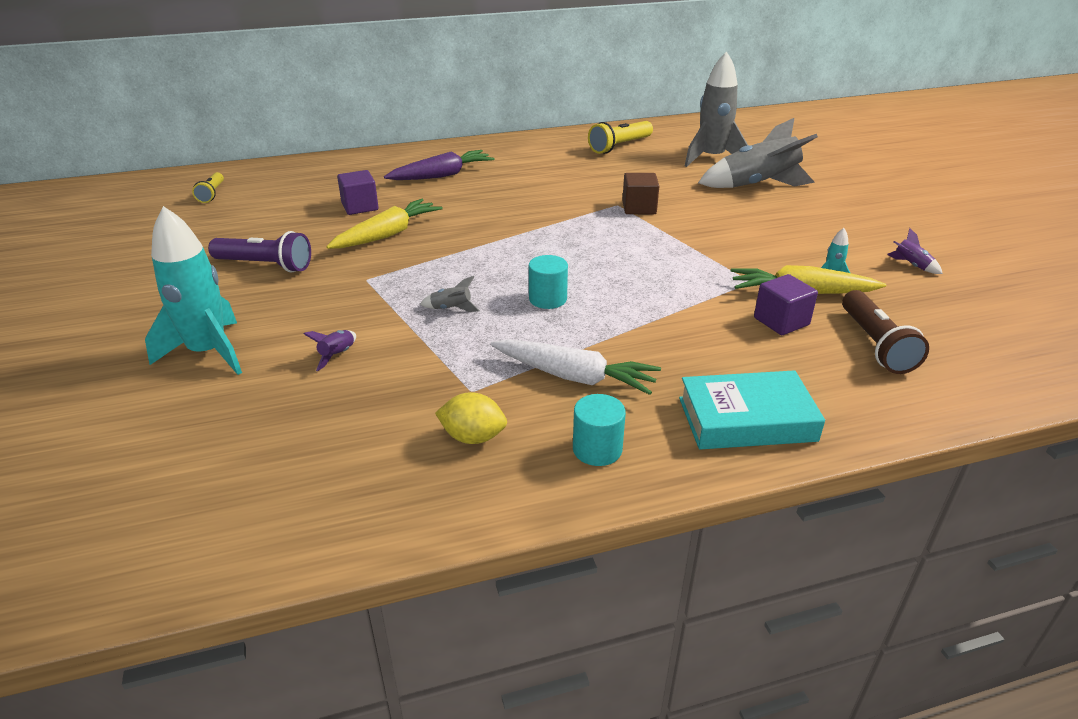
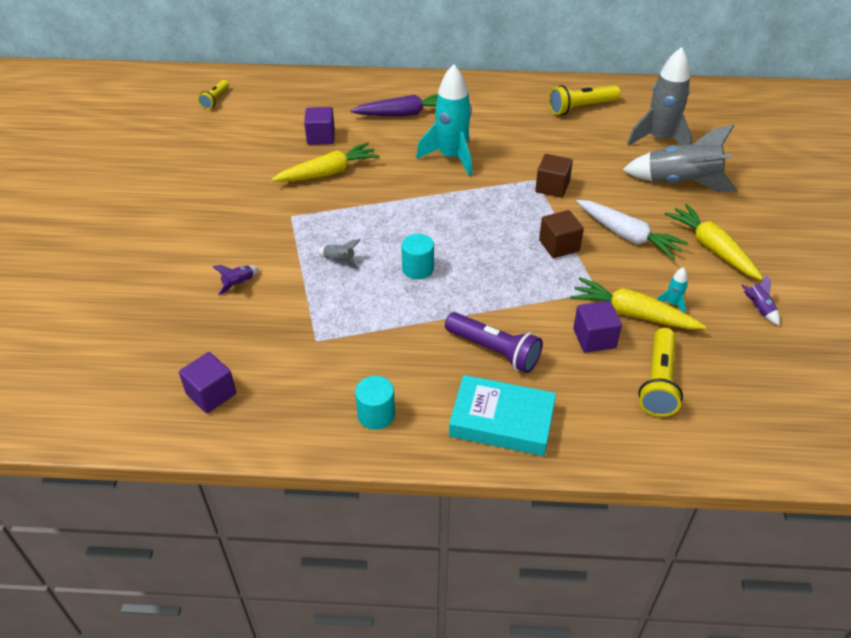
camera: 20 degrees right, 10 degrees up
(208, 352) = (155, 259): turquoise rocket -> turquoise rocket (451, 157)
(265, 265) = (224, 185): purple flashlight -> purple flashlight (494, 351)
(366, 480) = (211, 394): none -> purple cube
(473, 437) = (296, 380): yellow lemon -> none
(575, 377) = (396, 348): white carrot -> white carrot (627, 236)
(683, 252) = (559, 246): none -> brown cube
(828, 228) = (712, 248): none -> yellow carrot
(875, 344) = (658, 382): brown flashlight -> yellow flashlight

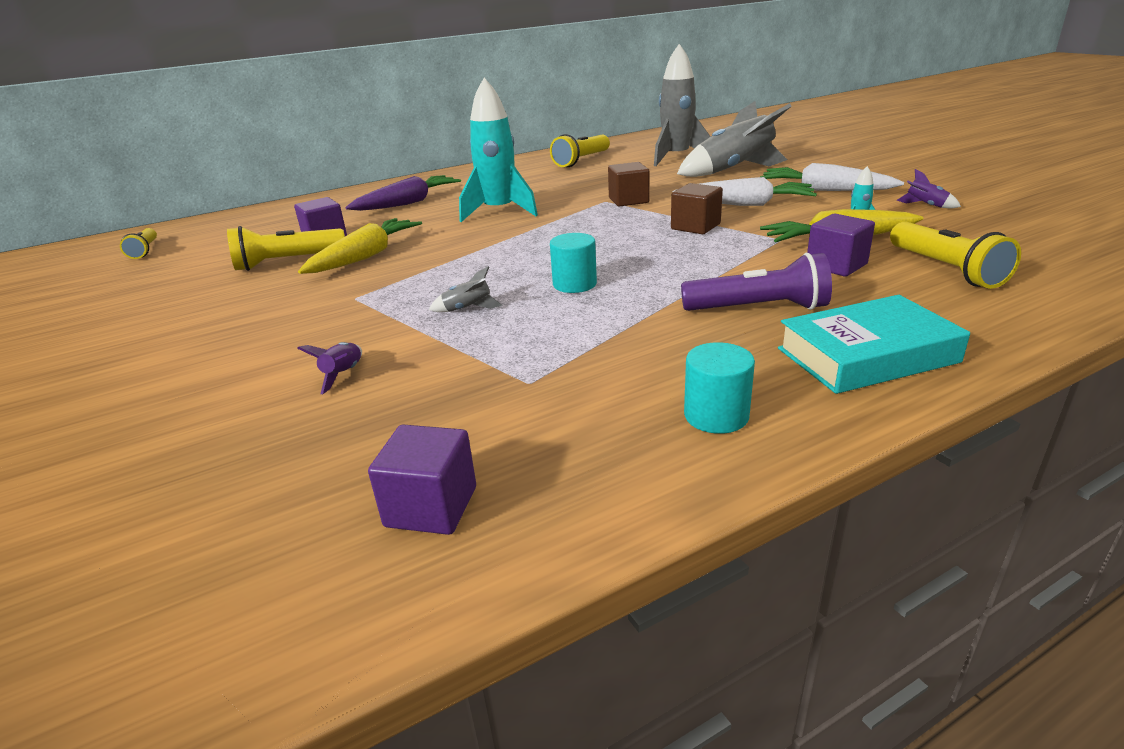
camera: 30 degrees left, 15 degrees down
(282, 156) = (288, 262): none -> yellow flashlight
(712, 248) = (824, 190): yellow carrot -> white carrot

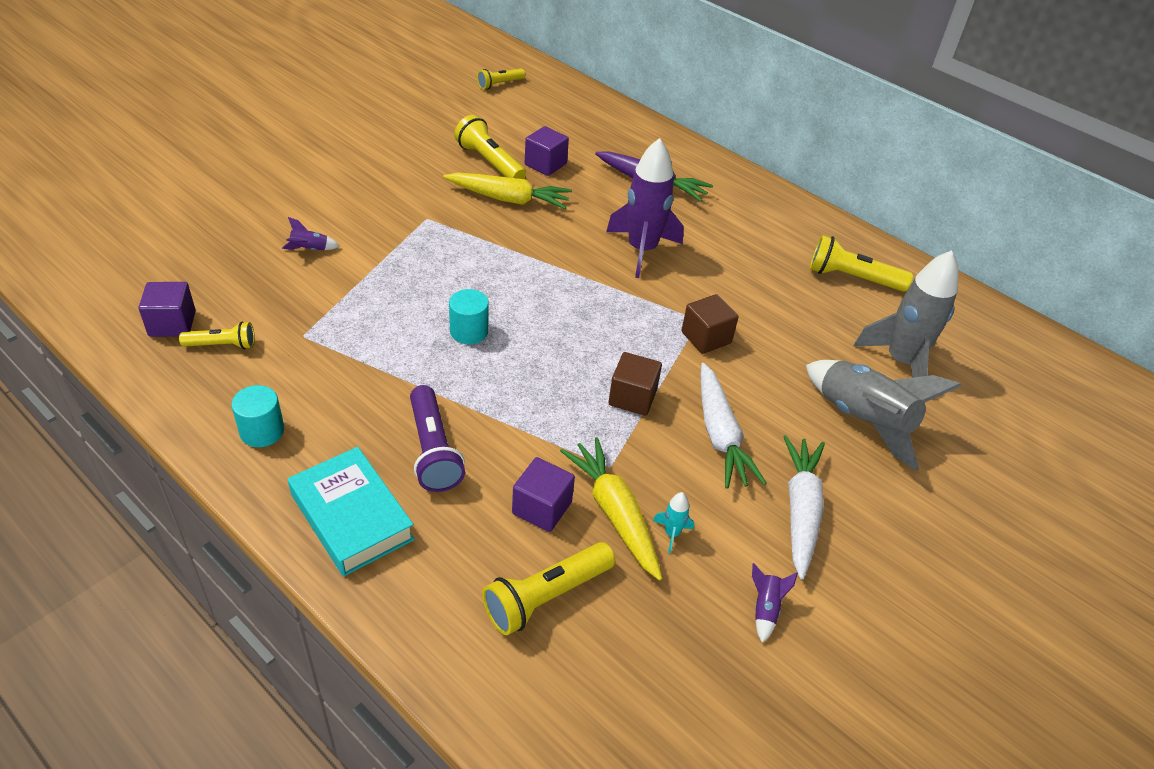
camera: 65 degrees right, 15 degrees up
(468, 309) = (413, 281): grey rocket -> none
(499, 212) = (642, 250): turquoise rocket -> purple rocket
(515, 451) = (222, 345): none -> yellow flashlight

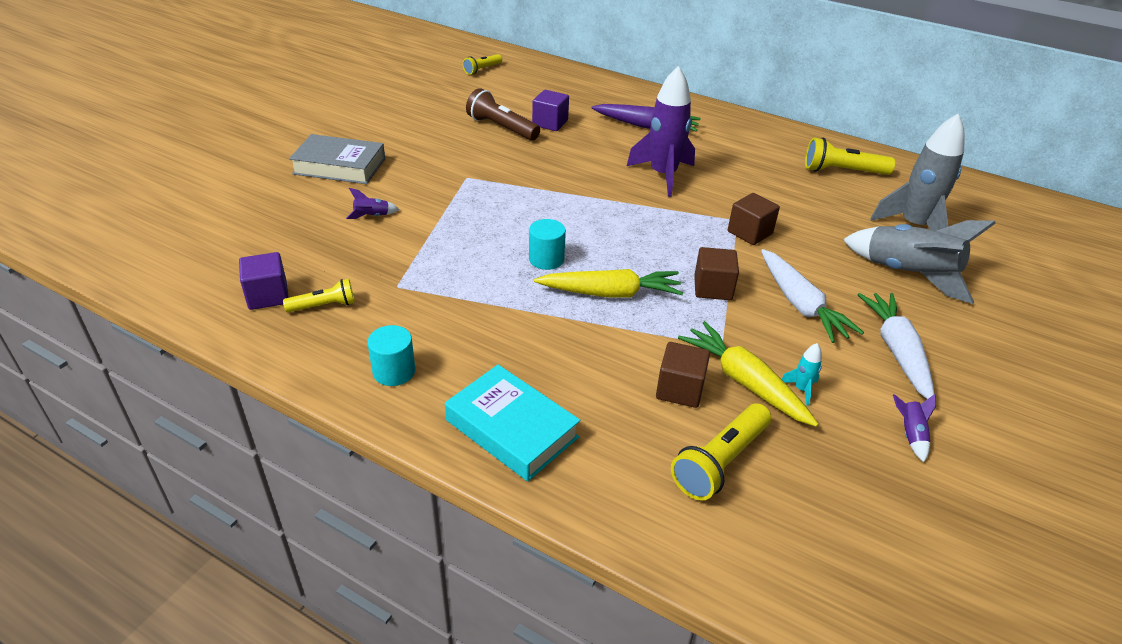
camera: 10 degrees left, 5 degrees down
(300, 184) = (339, 166): none -> grey book
(433, 450) = (560, 360): purple flashlight -> none
(490, 162) = (501, 128): yellow flashlight -> brown flashlight
(509, 199) = (531, 153): yellow carrot -> yellow carrot (611, 293)
(542, 508) = (680, 389): purple cube -> brown cube

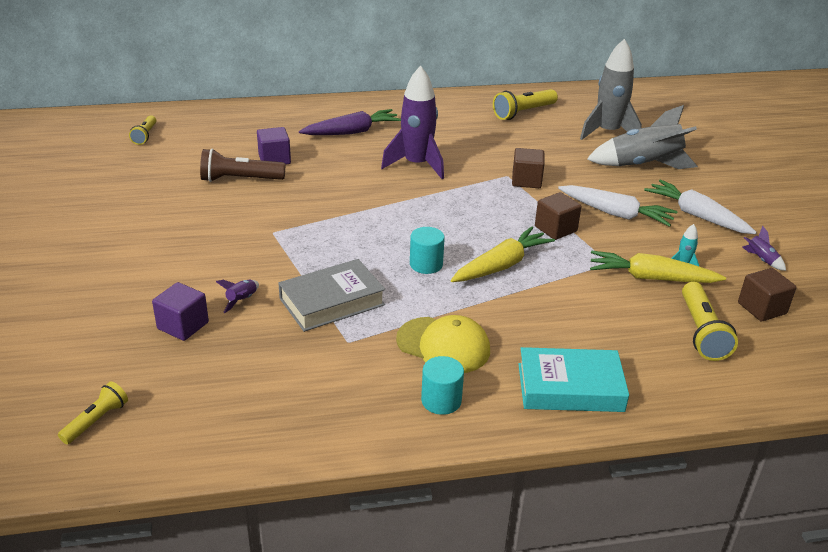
camera: 40 degrees left, 5 degrees down
(268, 296) = (254, 407): purple cube -> purple cube (183, 325)
(324, 306) = (314, 388): yellow flashlight -> yellow flashlight (96, 421)
(339, 166) = (144, 274): grey book -> grey book (332, 302)
(461, 330) = (443, 345): none -> yellow cap
(680, 389) = (625, 303): brown cube -> brown cube (762, 308)

